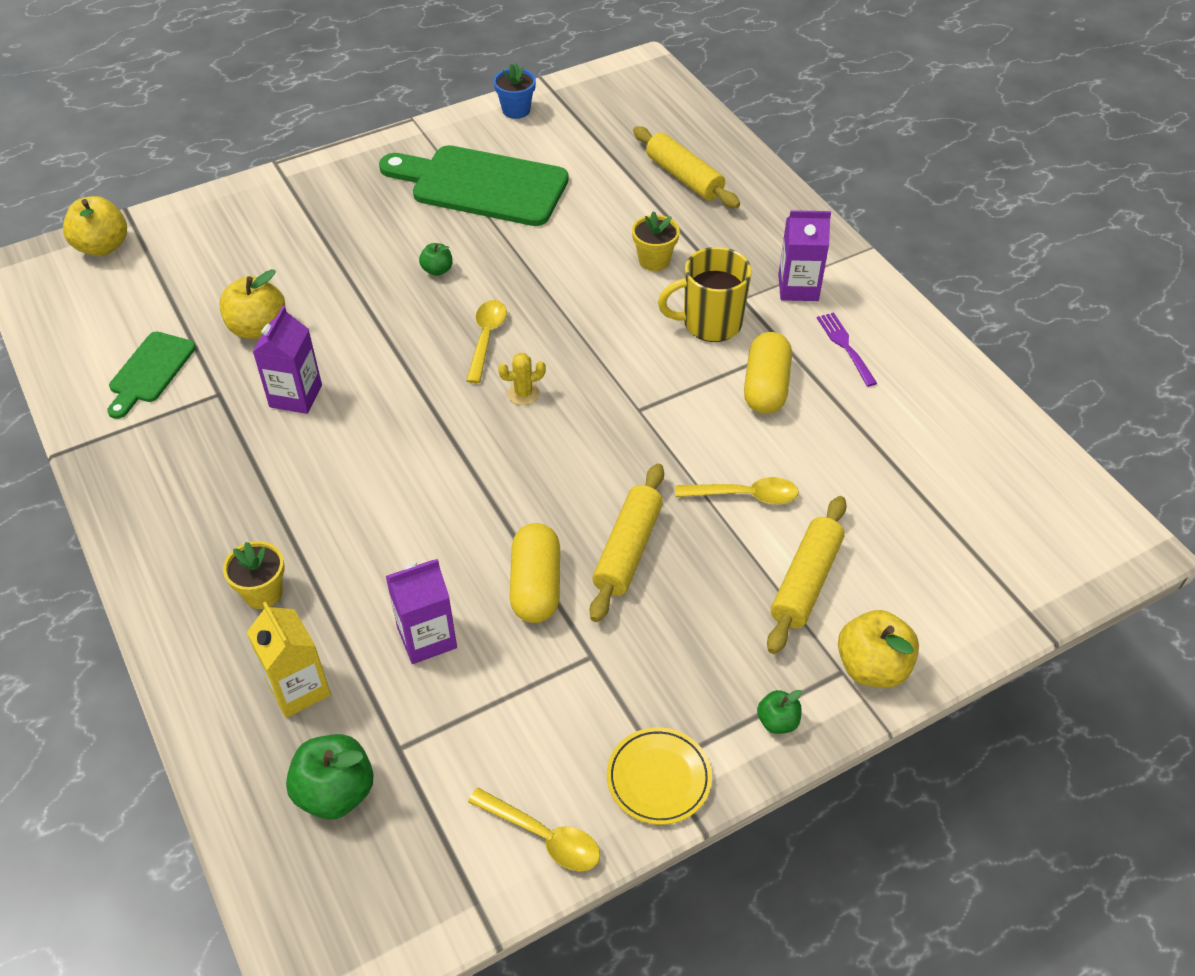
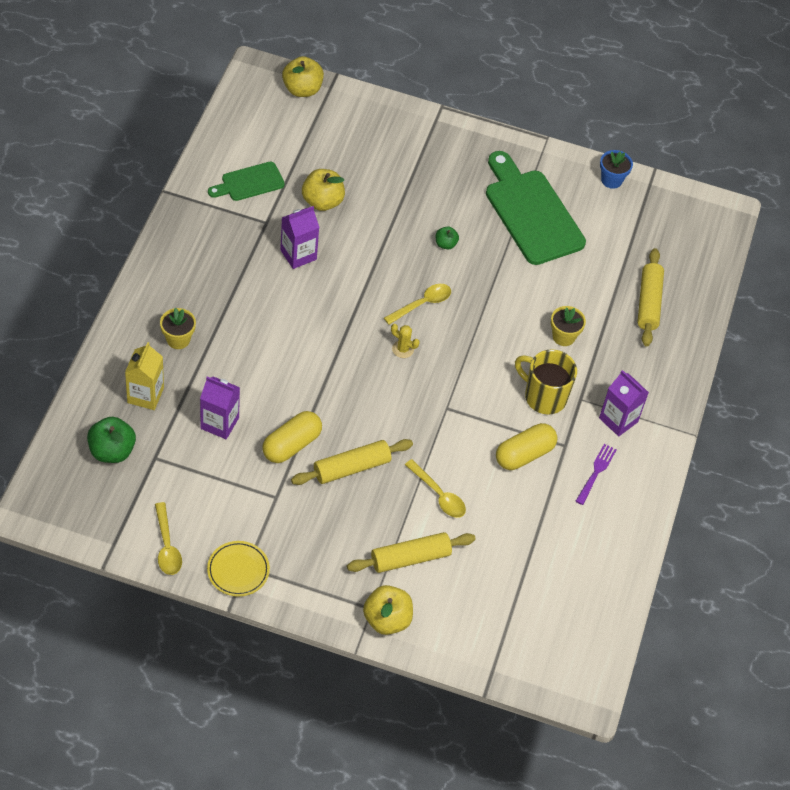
camera: 40 degrees right, 5 degrees up
(777, 721) = (315, 599): green apple -> none

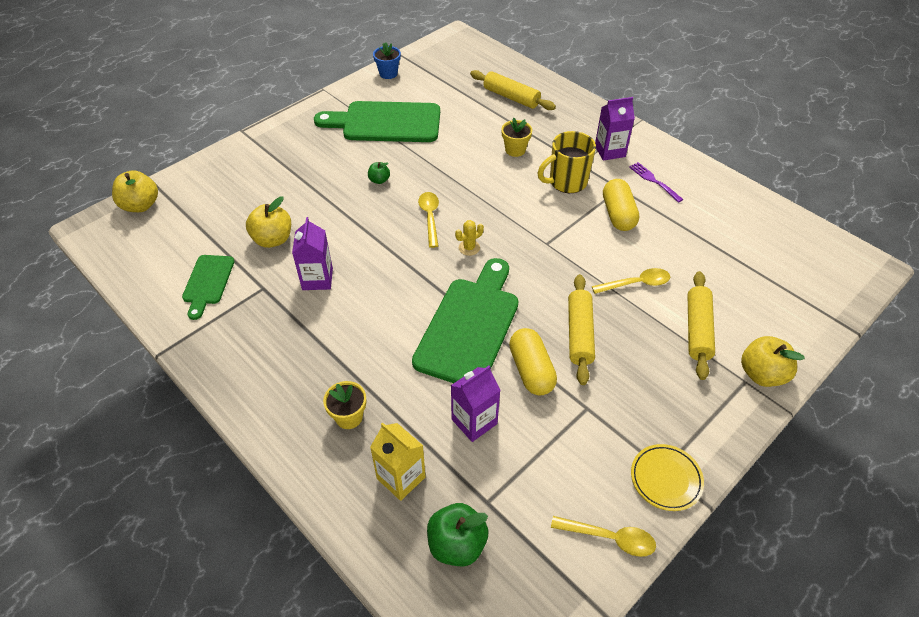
camera: 55 degrees left, 5 degrees down
(312, 384) = (470, 326): none -> green cutting board

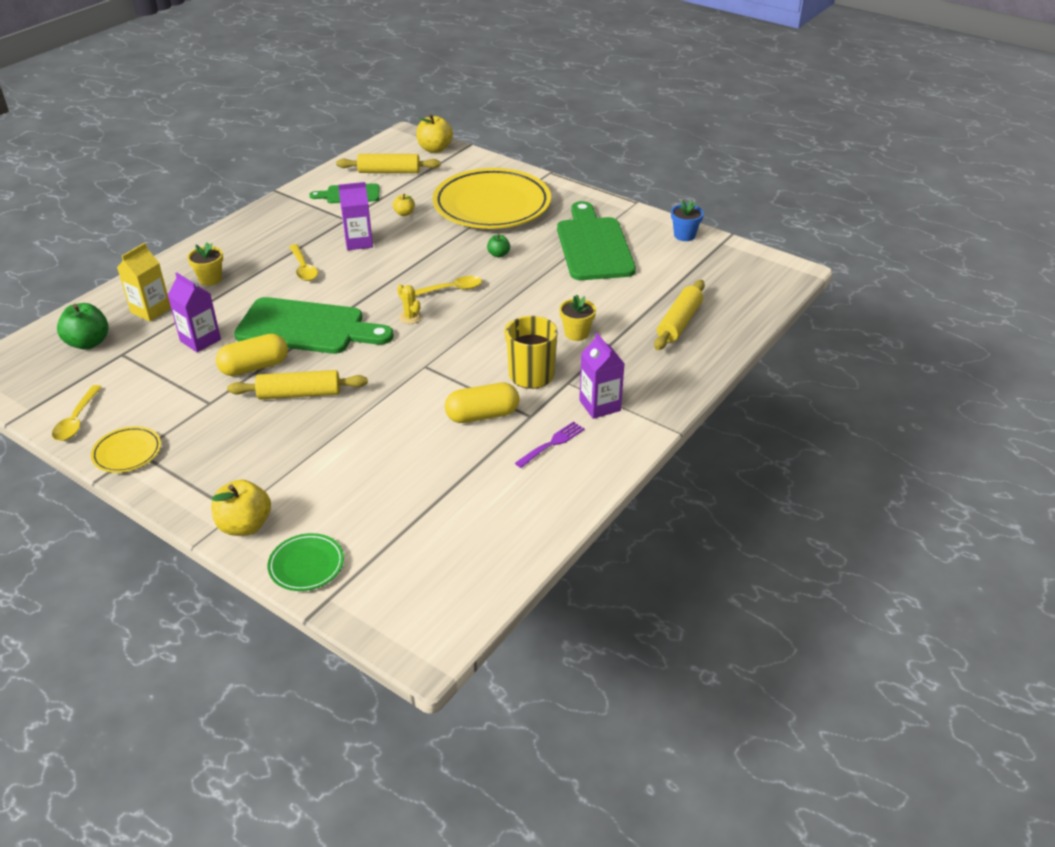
camera: 80 degrees right, 10 degrees down
(273, 239) = (404, 213): yellow apple -> yellow apple, size x0.54
(287, 175) = (492, 205): none -> yellow plate
(636, 284) = (372, 431): yellow spoon -> yellow spoon (303, 268)
(697, 330) = (307, 477): yellow rolling pin -> yellow rolling pin (389, 172)
(802, 332) = (306, 565): none -> green plate

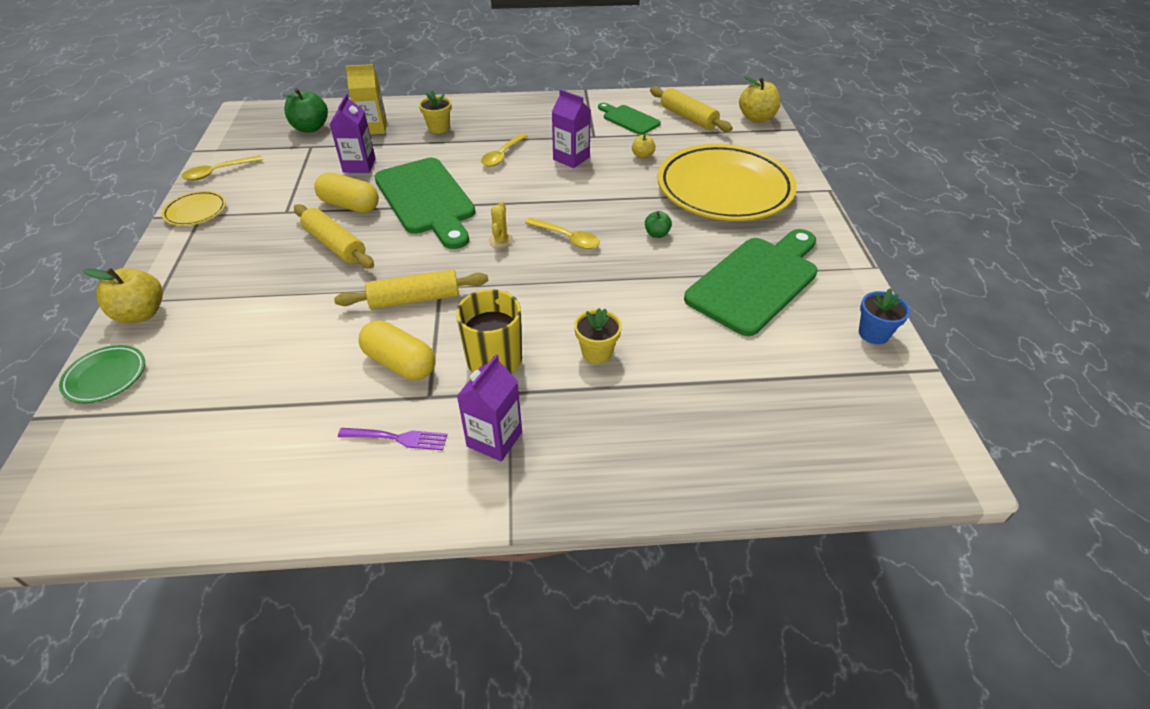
camera: 50 degrees right, 5 degrees up
(679, 323) = (711, 420): yellow rolling pin -> yellow rolling pin (415, 299)

